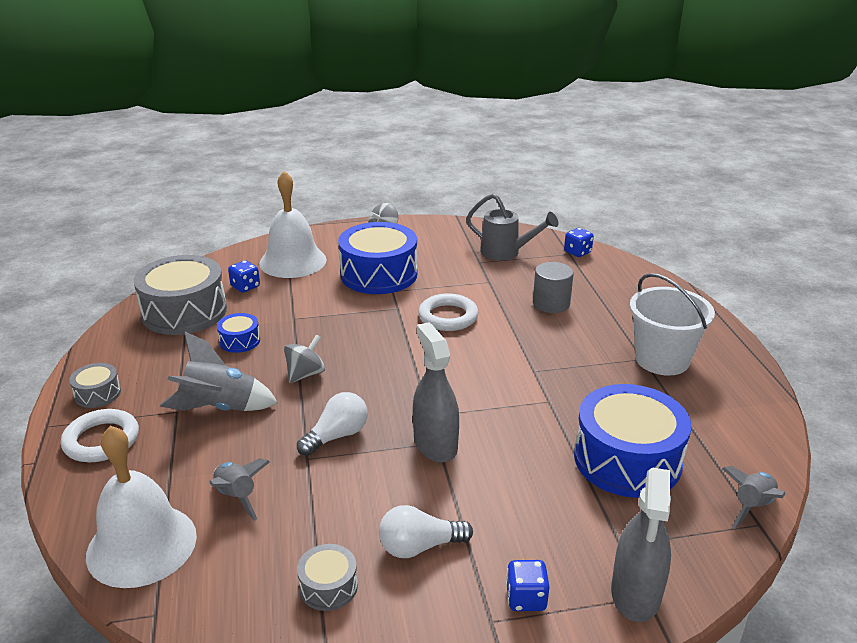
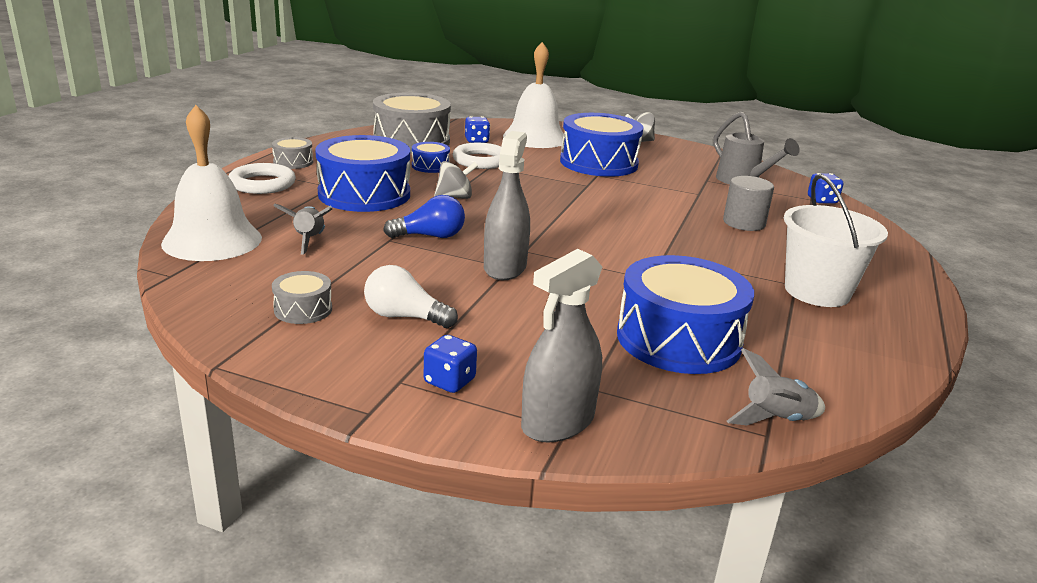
camera: 30 degrees right, 5 degrees down
(219, 408) = (364, 194): grey rocket -> blue drum
(337, 436) = (430, 236): white light bulb -> blue light bulb
(448, 317) = (627, 202): white ring -> white ring (481, 161)

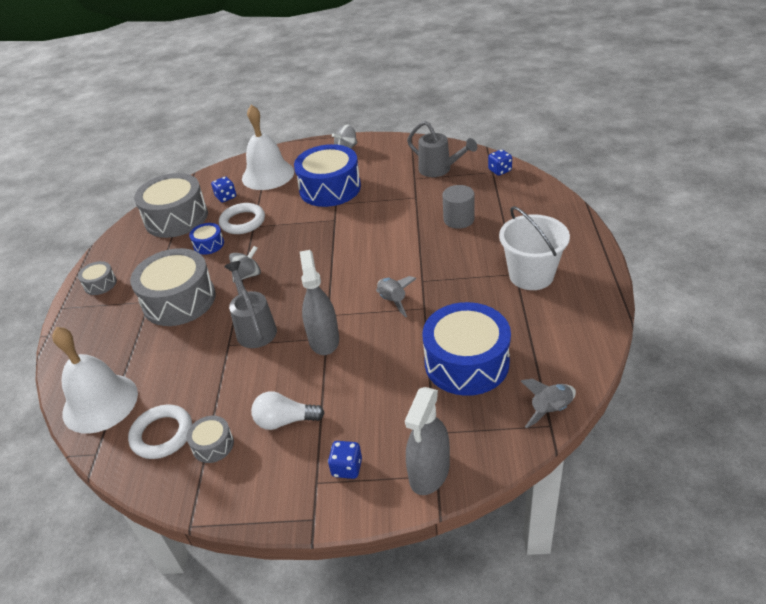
camera: 15 degrees left, 15 degrees up
(262, 184) = (94, 321): white ring -> white ring (162, 434)
(309, 241) = (171, 372): grey rocket -> grey rocket (393, 301)
(364, 194) = (179, 300): blue drum -> grey drum
(430, 236) = (254, 328): blue light bulb -> grey watering can

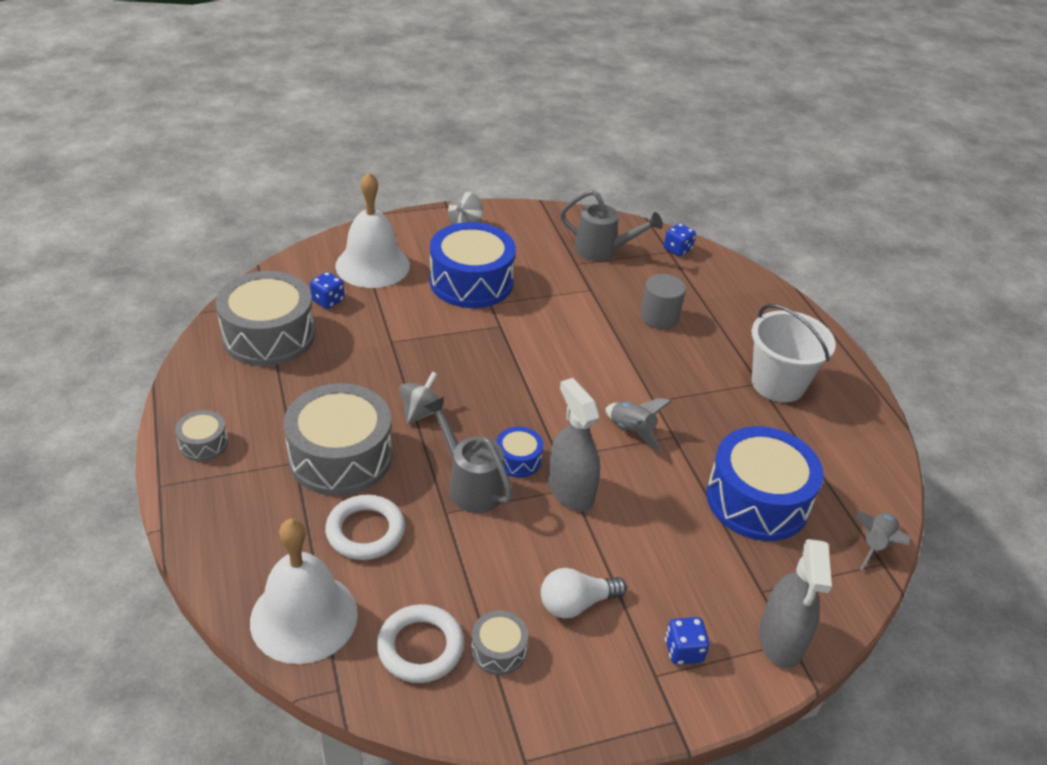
camera: 25 degrees left, 0 degrees up
(209, 244) = (340, 372): blue drum -> blue drum (518, 460)
(242, 222) = (372, 336): white ring -> white ring (365, 531)

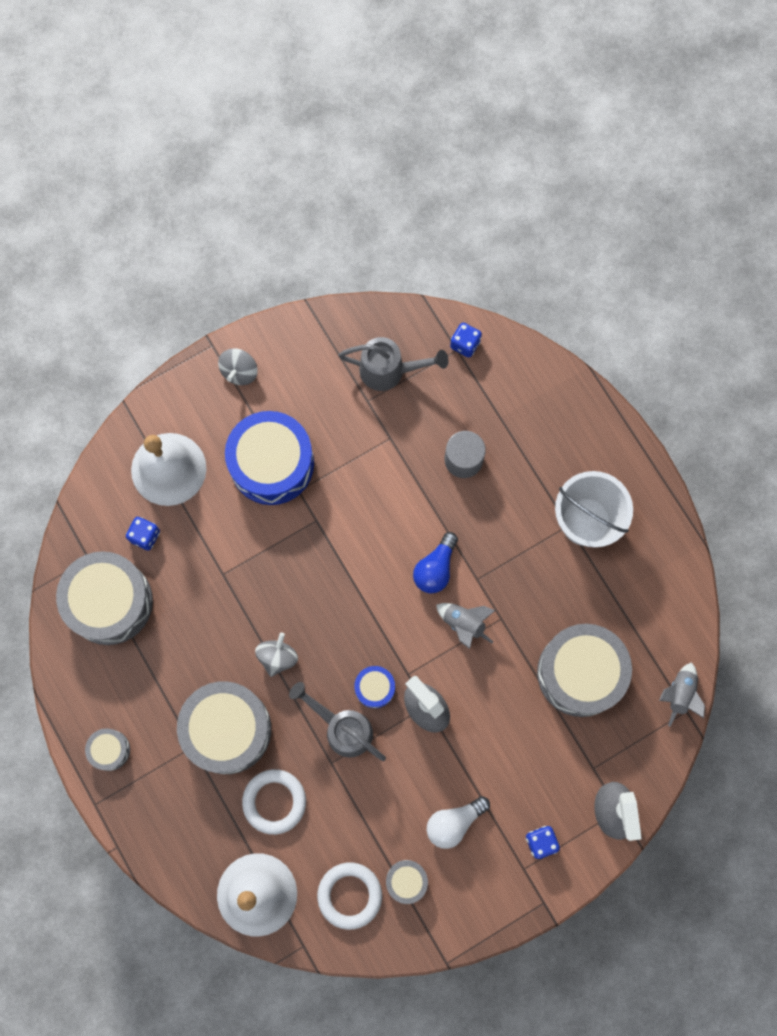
camera: 10 degrees left, 35 degrees up
(611, 383) = (435, 568): none -> blue light bulb
(757, 500) = (580, 673): blue drum -> grey drum

